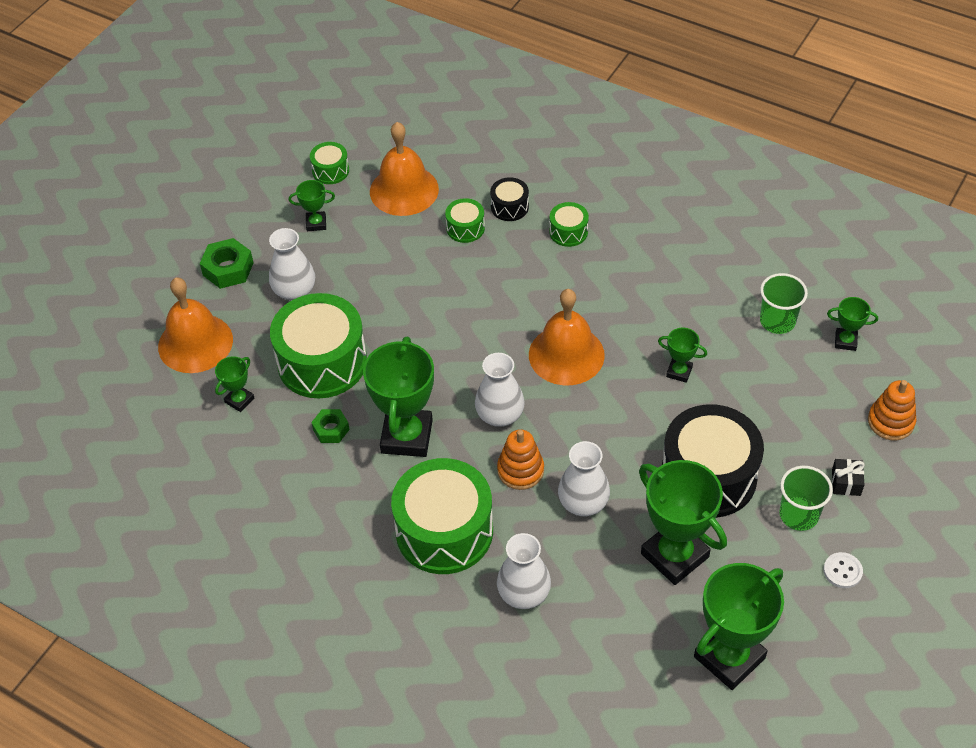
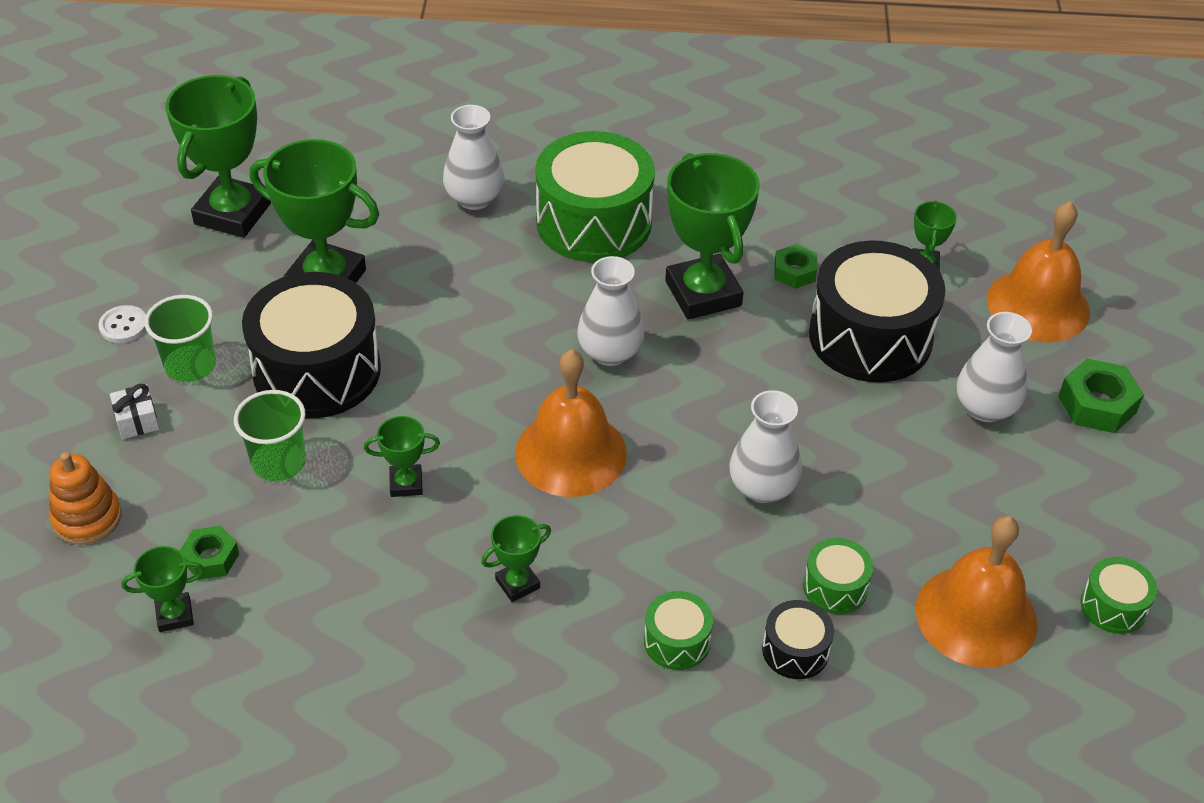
camera: 150 degrees right, 5 degrees down
(316, 223) = (1050, 511): green trophy -> green trophy (517, 583)
(322, 362) = (870, 337): green drum -> black drum
(520, 470) = (547, 303): orange stacking toy -> none
(583, 503) = (455, 295): white vase -> white vase (762, 487)
(777, 321) = (288, 610): green cup -> green cup (279, 463)
(816, 368) = (211, 558): none -> green nut
(846, 483) = (137, 420): black gift -> white gift

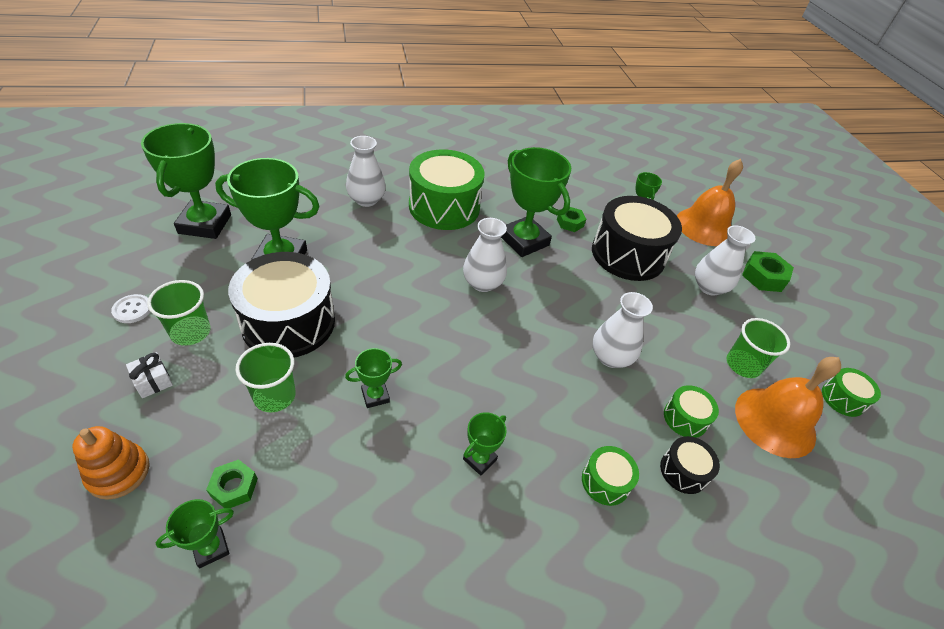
camera: 20 degrees left, 0 degrees up
(570, 453) = (482, 354): orange bell -> none
(972, 532) = (743, 365): none -> green cup

